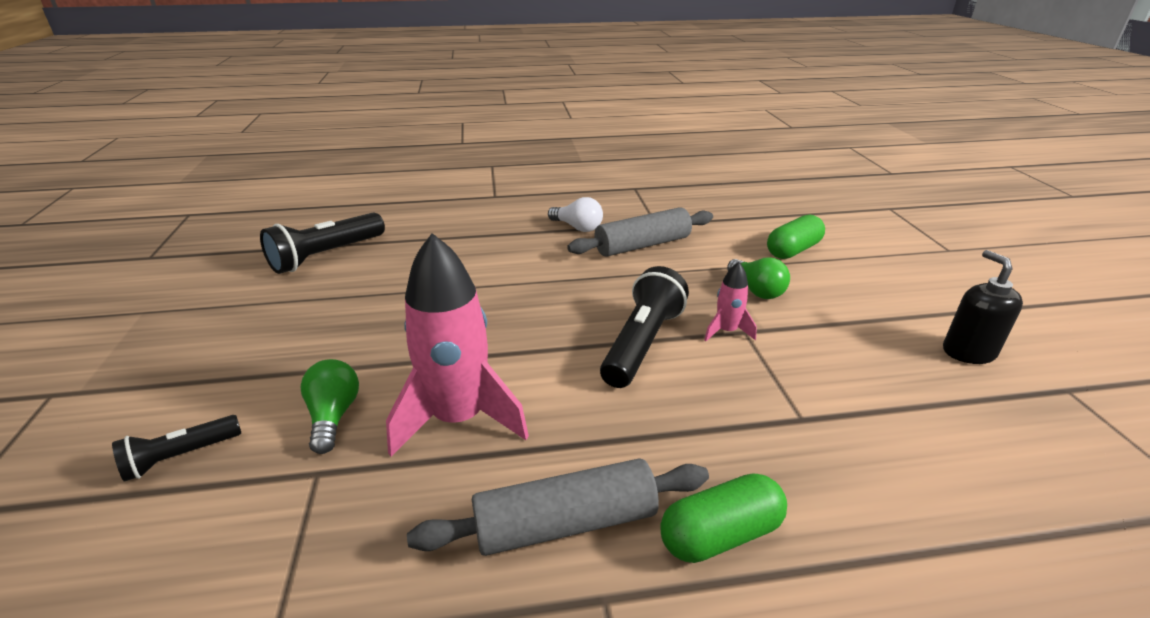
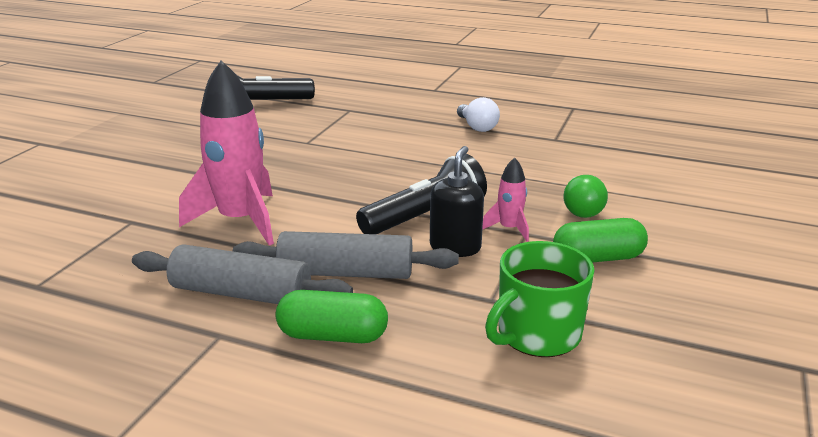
camera: 30 degrees right, 5 degrees down
(181, 457) = (73, 191): black flashlight -> none
(333, 416) = (169, 197): green light bulb -> none
(642, 245) = (519, 152): grey rolling pin -> grey rolling pin (346, 273)
(793, 250) = (667, 190): green capsule -> green capsule (597, 258)
(879, 442) = (537, 334): none -> green mug
(968, 352) = (736, 310): black soap dispenser -> black soap dispenser (455, 247)

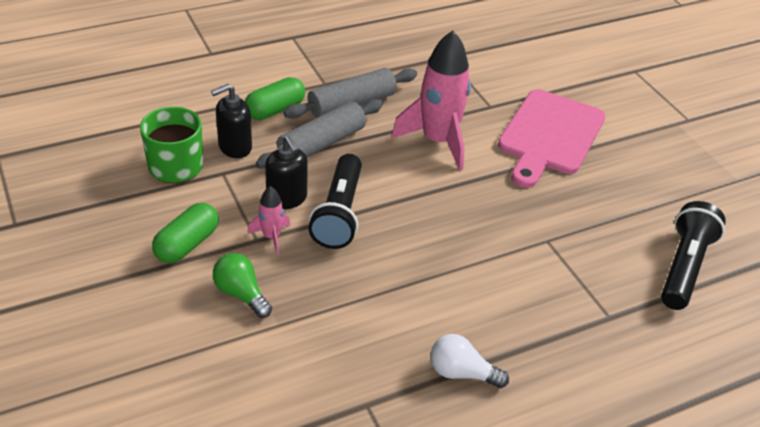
camera: 130 degrees right, 15 degrees up
(151, 181) = (549, 135): none -> pink cutting board
(443, 318) = (234, 147): none -> black soap dispenser

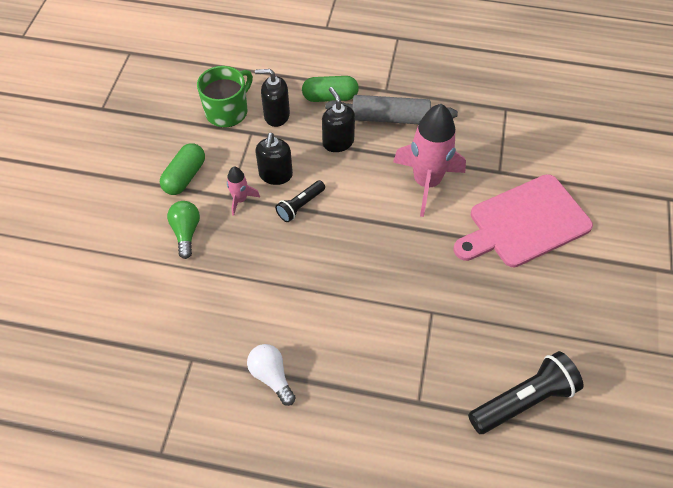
camera: 40 degrees right, 15 degrees up
(187, 244) = (185, 176): green capsule -> green capsule turned 45 degrees counterclockwise
(321, 144) = (338, 142): grey rolling pin -> black soap dispenser
(339, 213) = (300, 205): black flashlight -> black flashlight, size x0.57

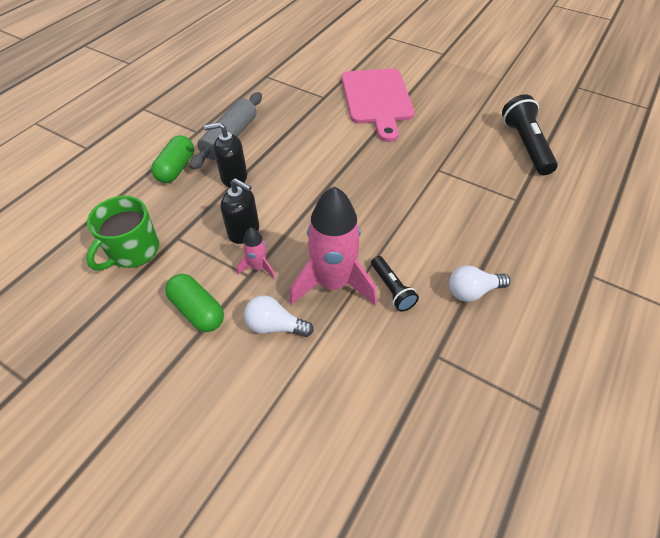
camera: 70 degrees left, 5 degrees down
(186, 232) = (275, 326): green light bulb -> white light bulb
(227, 111) = (133, 250): green mug -> green mug turned 120 degrees counterclockwise
(276, 115) = (169, 212): black soap dispenser -> none
(300, 205) = (291, 222): black flashlight -> black flashlight (392, 289)
(426, 182) = (311, 137): pink rocket -> pink rocket (333, 283)

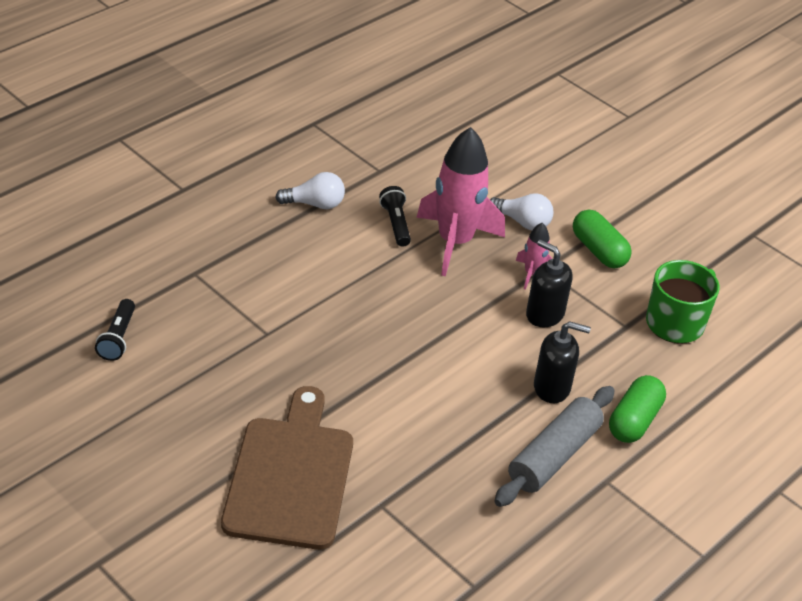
camera: 170 degrees left, 10 degrees down
(377, 99) = (291, 476): pink cutting board -> brown cutting board
(525, 145) = (118, 338): black flashlight -> black flashlight, size x0.57

